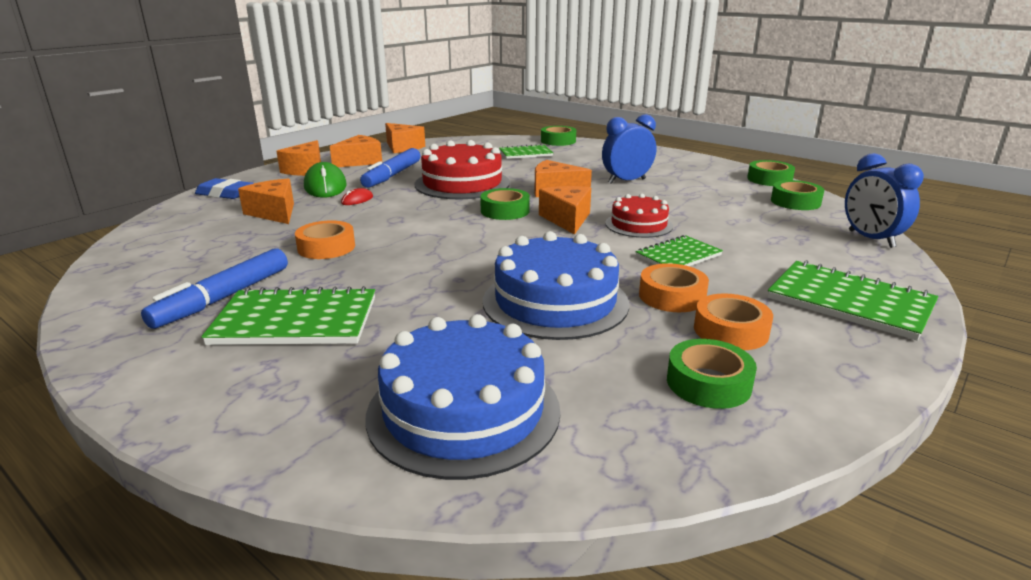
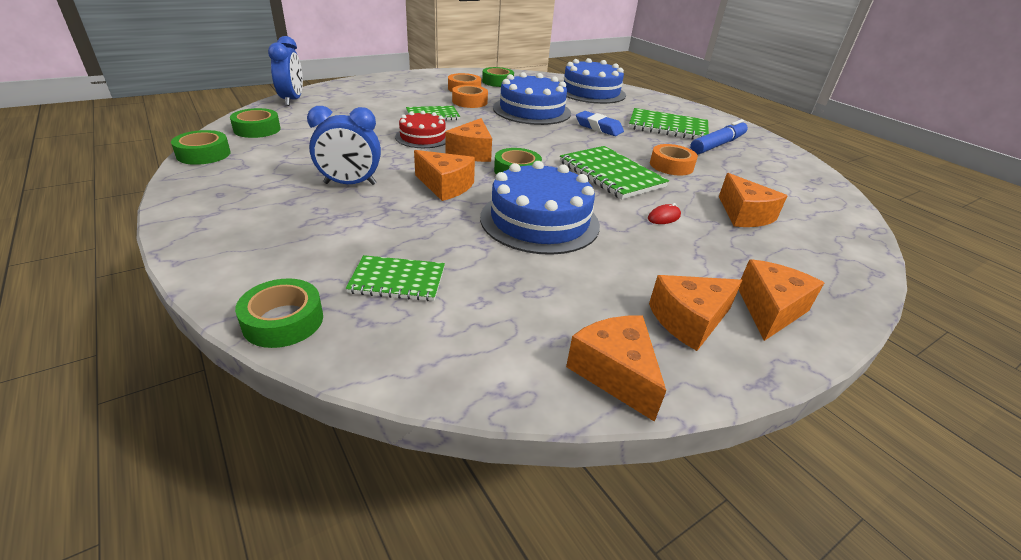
camera: 165 degrees left, 10 degrees up
(225, 194) = (836, 264): blue eraser -> blue eraser (598, 128)
(325, 186) = (714, 254): green mouse -> none
(392, 175) = (628, 260): blue marker -> none
(462, 183) = (539, 221): red cake -> blue cake
(849, 302) = (390, 85): green notebook -> green notebook (611, 174)

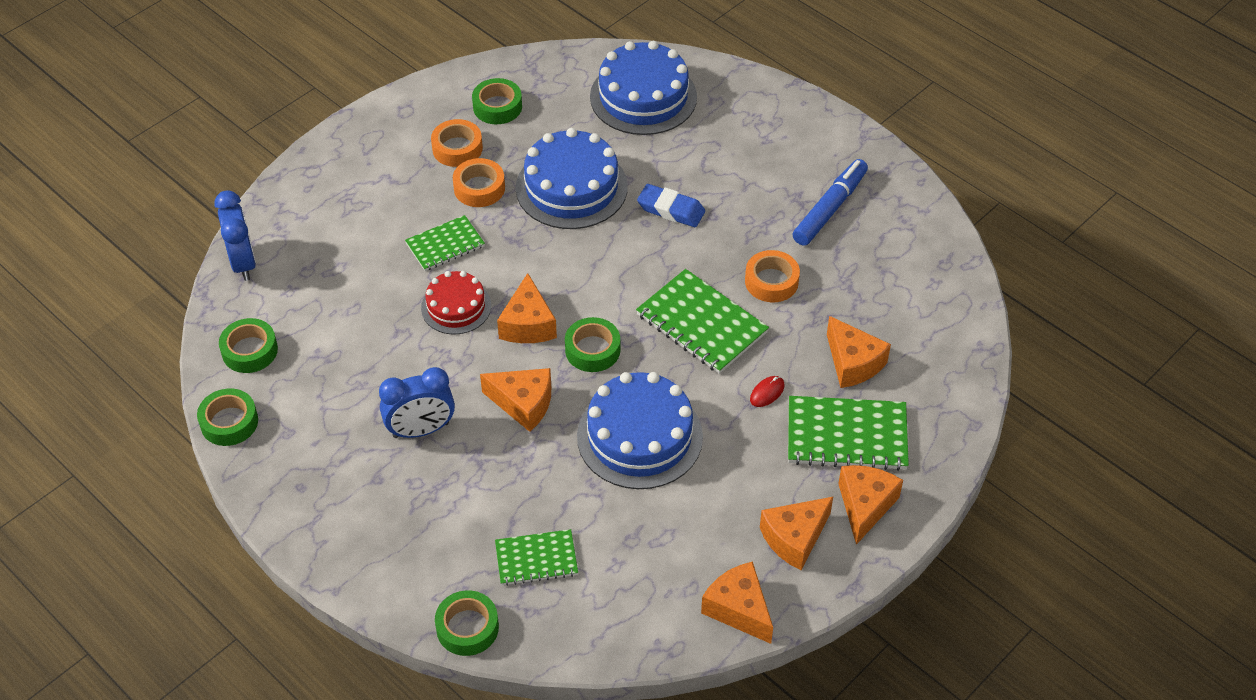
camera: 10 degrees left, 15 degrees up
(668, 127) = (763, 178): green notebook -> green notebook (847, 435)

